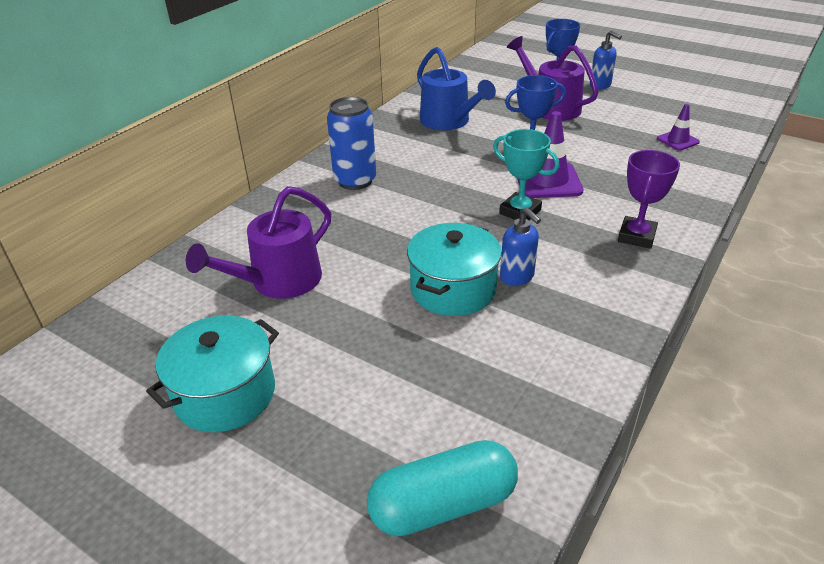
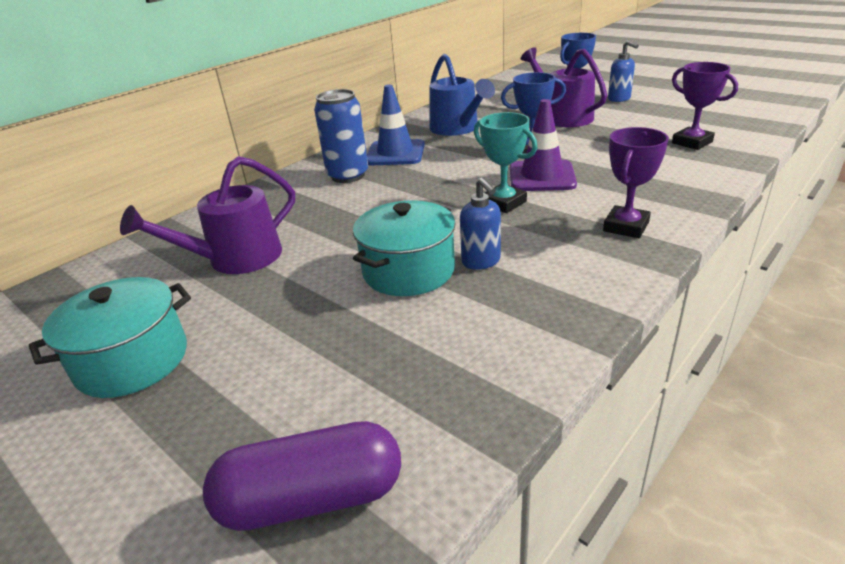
camera: 10 degrees right, 5 degrees down
(395, 153) = (395, 153): none -> blue traffic cone
(443, 504) = (312, 498): turquoise capsule -> purple capsule
(678, 140) = (692, 142): purple traffic cone -> purple trophy

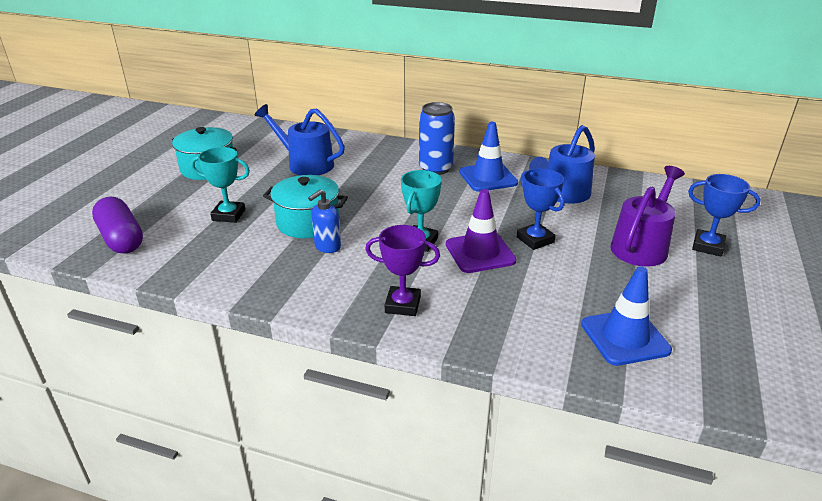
camera: 65 degrees right, 0 degrees up
(236, 259) = (306, 164): purple watering can -> blue watering can
(330, 343) = (228, 215): none -> turquoise trophy
(619, 99) = (735, 277): blue soap dispenser -> none
(692, 142) = (624, 337): purple trophy -> blue traffic cone

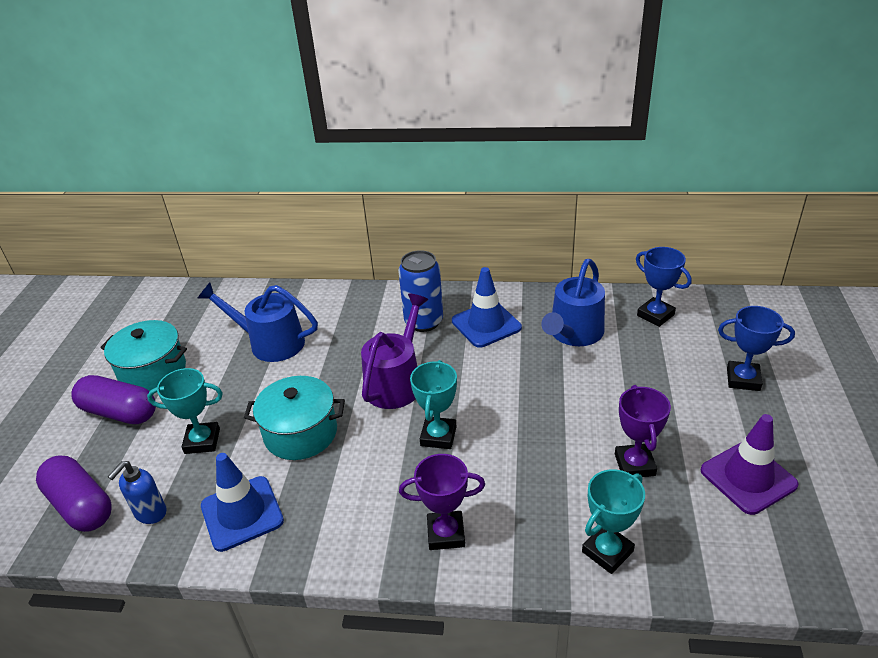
camera: 10 degrees left, 5 degrees up
(173, 188) = (119, 412): none -> purple capsule
(327, 247) = (334, 466): blue soap dispenser -> blue soap dispenser (150, 513)
(480, 253) = (508, 438): purple traffic cone -> purple traffic cone (748, 477)
(535, 240) = (563, 407): blue trophy -> blue trophy (655, 315)
(540, 341) = (607, 551): none -> turquoise trophy
(586, 287) = (634, 464): none -> purple trophy
(624, 337) = (692, 526): blue traffic cone -> blue traffic cone (242, 513)
(641, 246) = (676, 393): purple watering can -> purple watering can (396, 382)

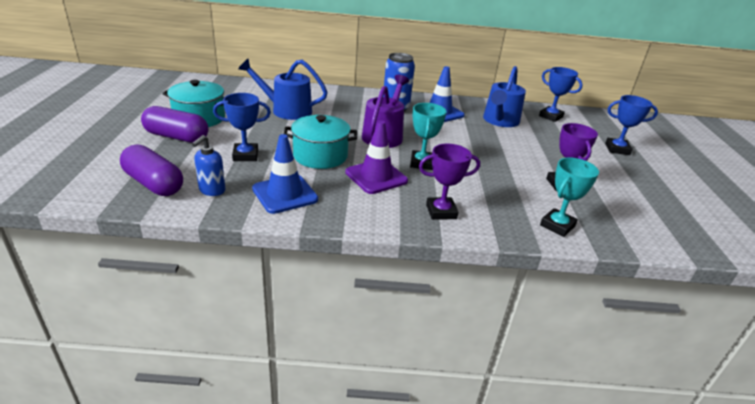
camera: 10 degrees left, 5 degrees down
(202, 441) = (245, 155): turquoise trophy -> blue trophy
(748, 477) = (637, 194): purple traffic cone -> purple traffic cone (376, 177)

